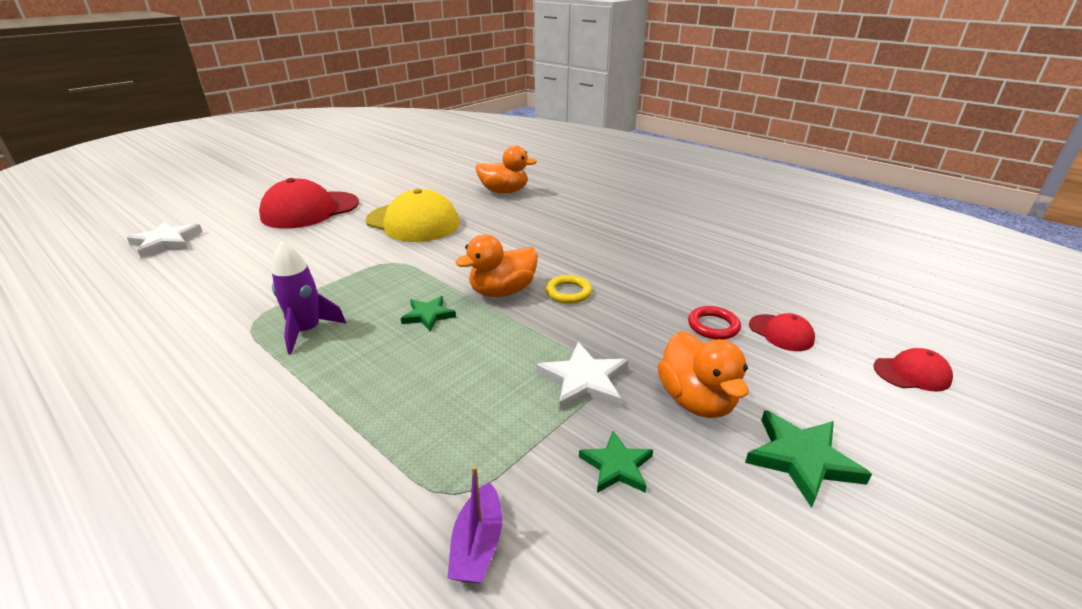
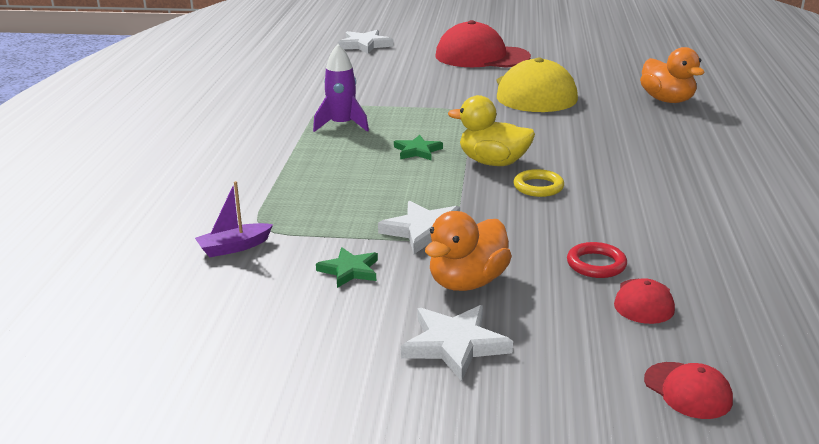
camera: 55 degrees right, 5 degrees down
(502, 291) = (493, 162): orange duck -> yellow duck
(801, 459) = (454, 345): green star -> white star

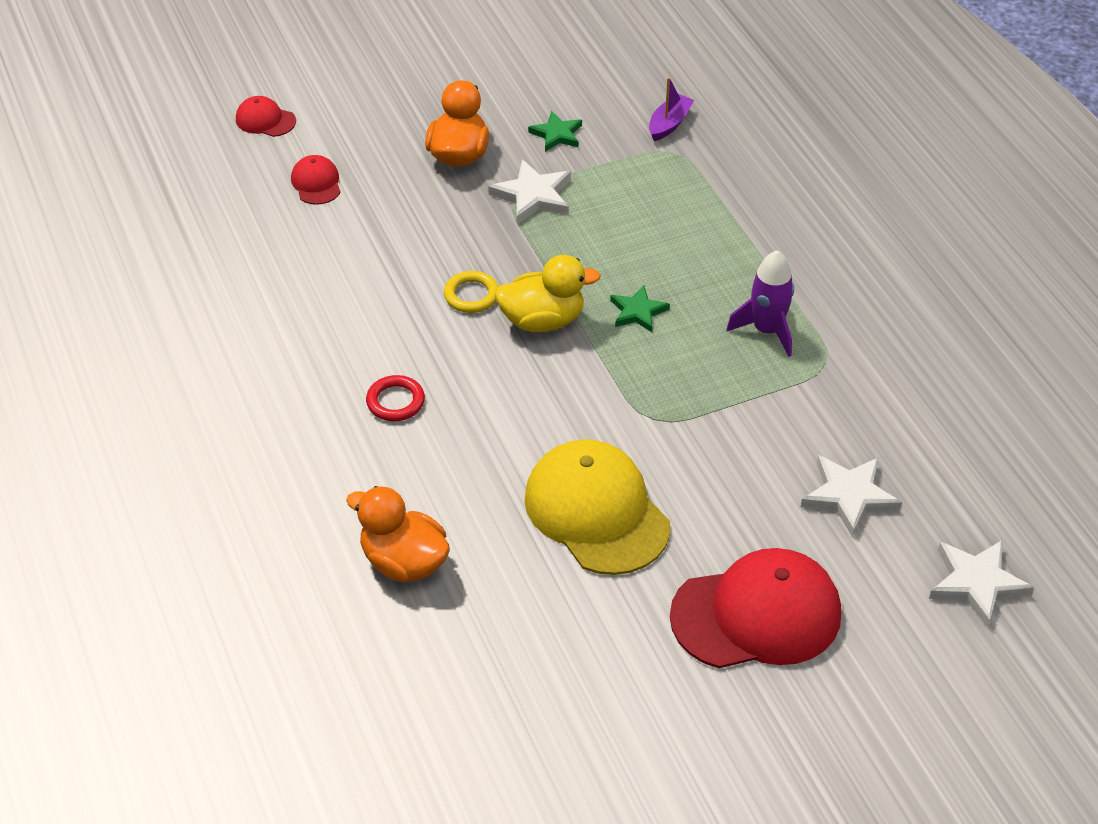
camera: 150 degrees right, 20 degrees up
(454, 345) = (431, 101): white star -> white star (849, 496)
(596, 264) = (368, 209): red ring -> red ring (395, 401)

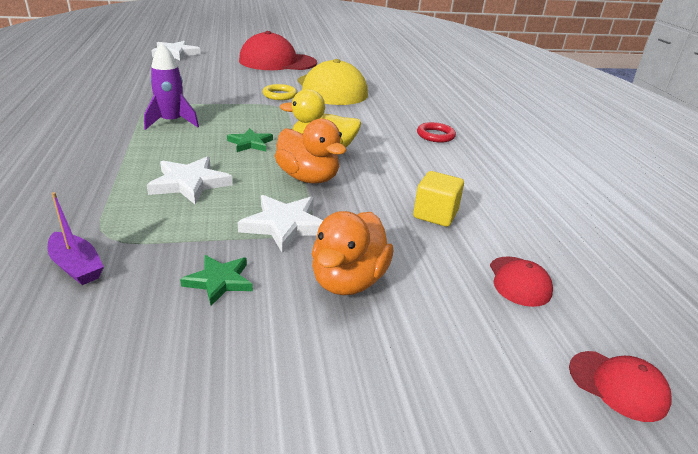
camera: 170 degrees left, 15 degrees down
(390, 242) = (435, 214): none -> yellow cube
(403, 562) = (434, 93): orange duck -> orange duck (308, 178)
(471, 295) = (371, 171): yellow ring -> yellow ring (279, 95)
(669, 124) = (76, 266): purple boat -> purple boat turned 90 degrees counterclockwise
(849, 496) = (201, 74): white star -> white star (189, 183)

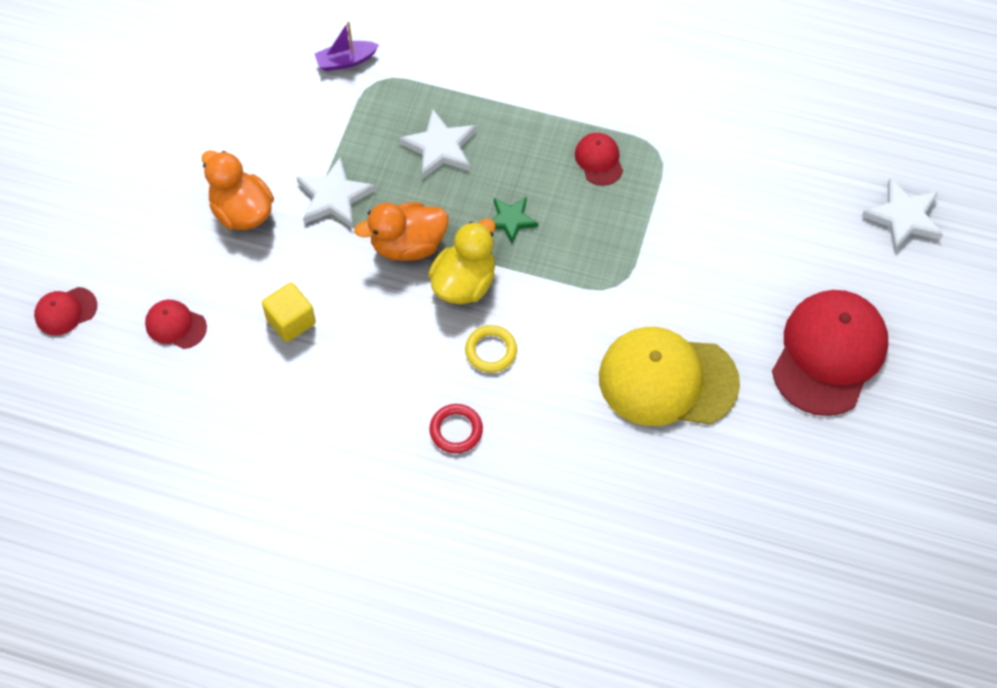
camera: 120 degrees right, 30 degrees up
(171, 122) = (599, 160): purple rocket -> red cap
(219, 281) = (285, 135): green star -> none
(279, 95) = (661, 302): yellow ring -> yellow ring (491, 351)

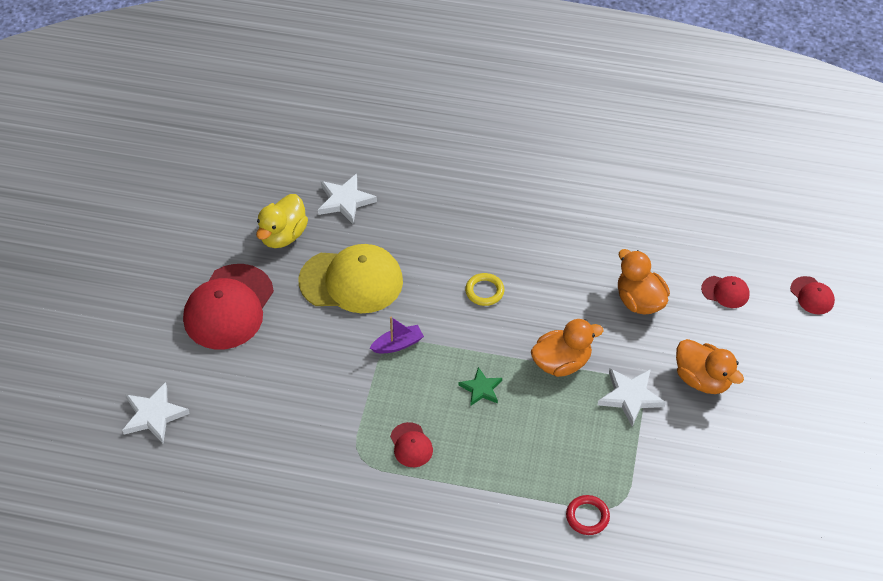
camera: 175 degrees right, 10 degrees down
(65, 311) = (812, 295): red cap -> red cap turned 90 degrees clockwise
(291, 321) = (639, 301): yellow cube -> orange duck
(346, 61) = (651, 522): purple boat -> purple boat (398, 344)
(440, 147) = (550, 446): white star -> white star (345, 201)
(456, 430) = (502, 239): red ring -> red ring (587, 517)
(464, 283) = (512, 338): yellow duck -> yellow duck (283, 235)

